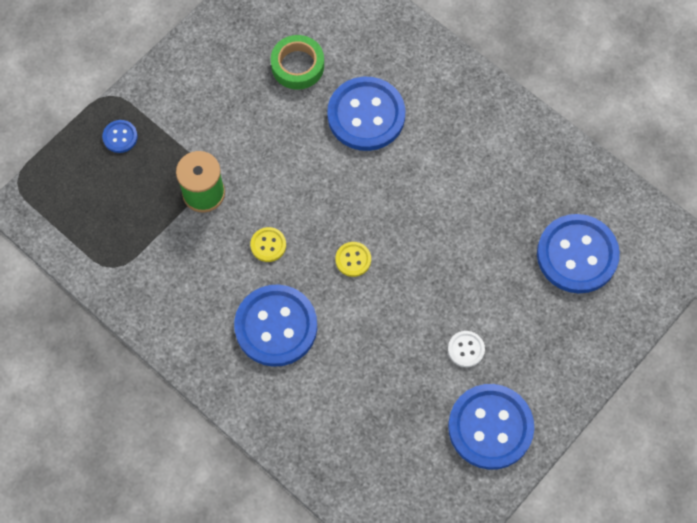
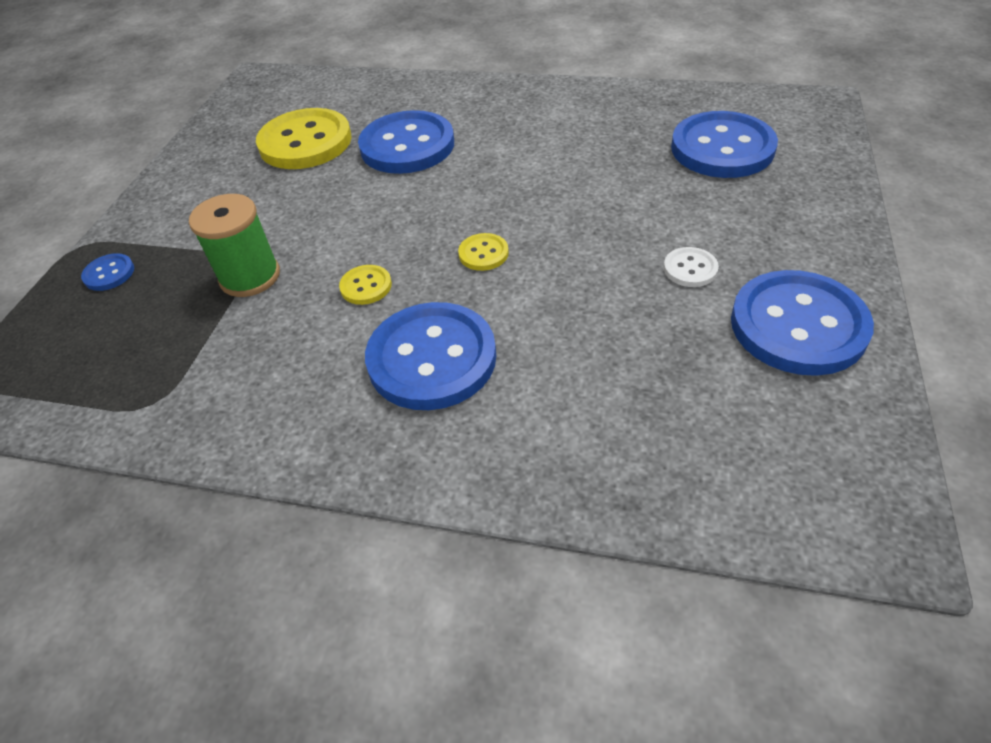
camera: 25 degrees left, 20 degrees down
(297, 65) = (305, 142): green tape -> yellow button

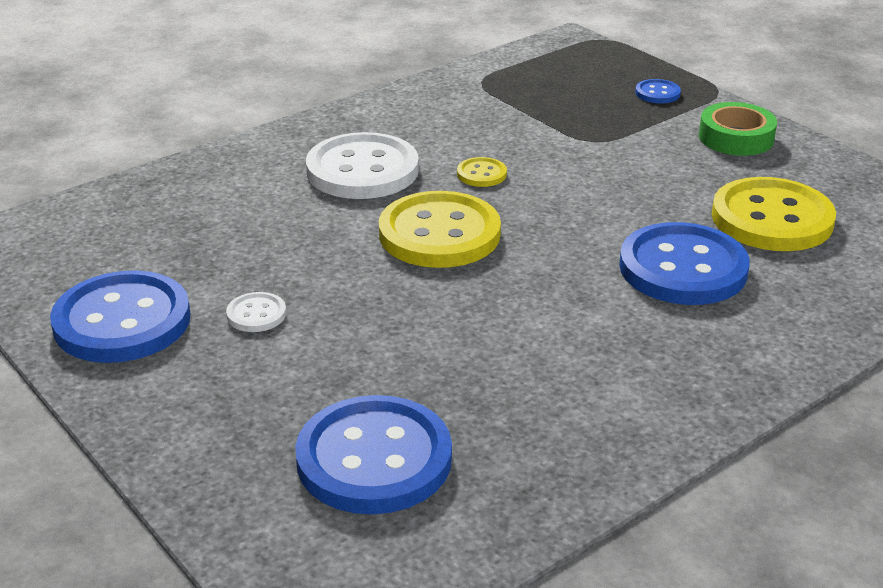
camera: 125 degrees right, 15 degrees down
(180, 201) = (736, 137): none -> green tape
(250, 276) = (569, 138): green spool -> none
(432, 358) = (362, 170): blue button -> white button
(483, 253) = (439, 234): yellow button -> yellow button, size x2.26

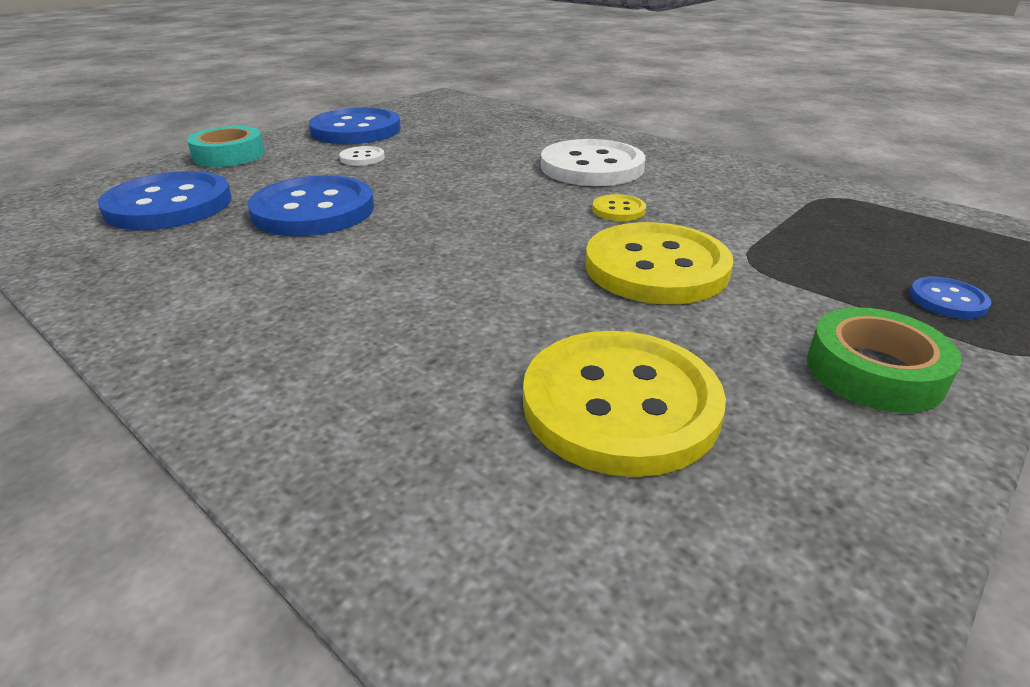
camera: 80 degrees right, 0 degrees up
(181, 433) = (229, 155): none -> turquoise tape
(439, 234) = (493, 201): yellow button -> yellow button (656, 267)
(683, 268) = (457, 328): blue button -> blue button (313, 210)

